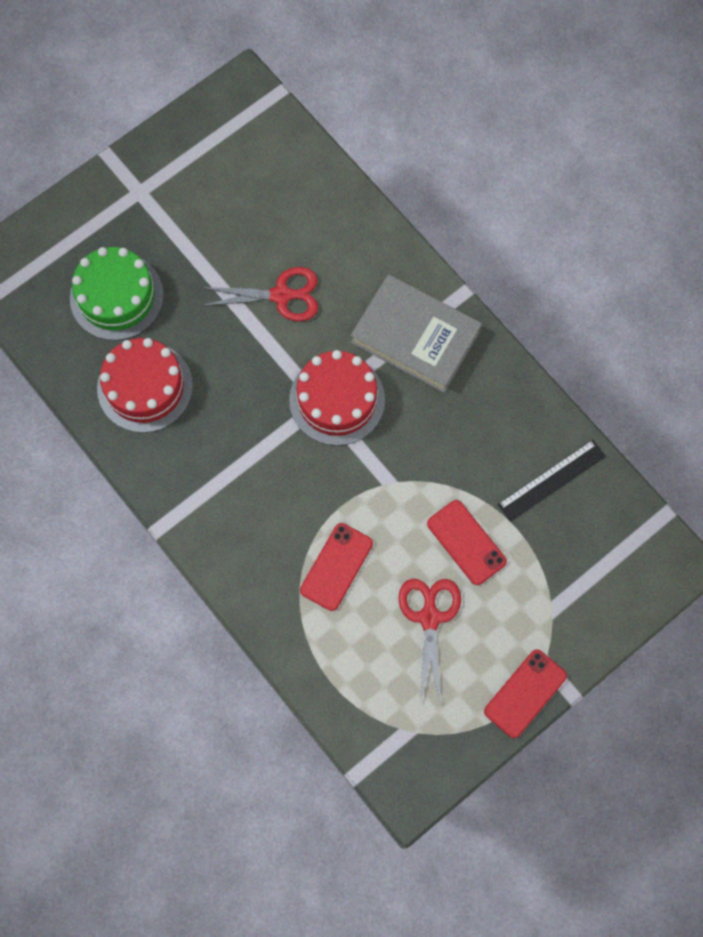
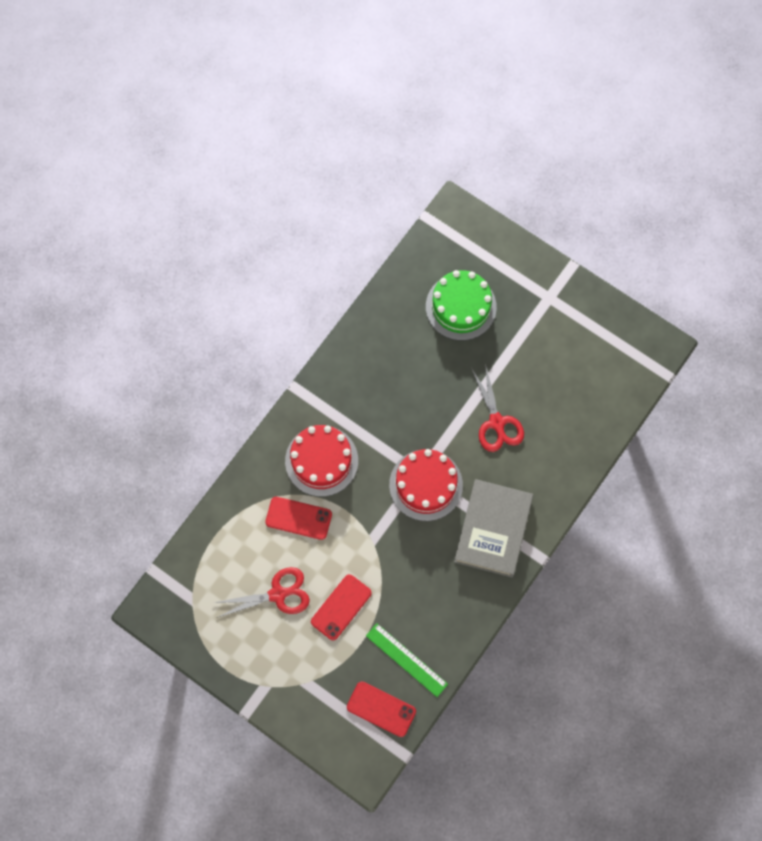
camera: 75 degrees right, 0 degrees up
(145, 387) = (397, 347): red cake -> red cake (321, 461)
(525, 693) = (239, 677): red phone -> red phone (381, 709)
(552, 480) = (406, 660): black ruler -> green ruler

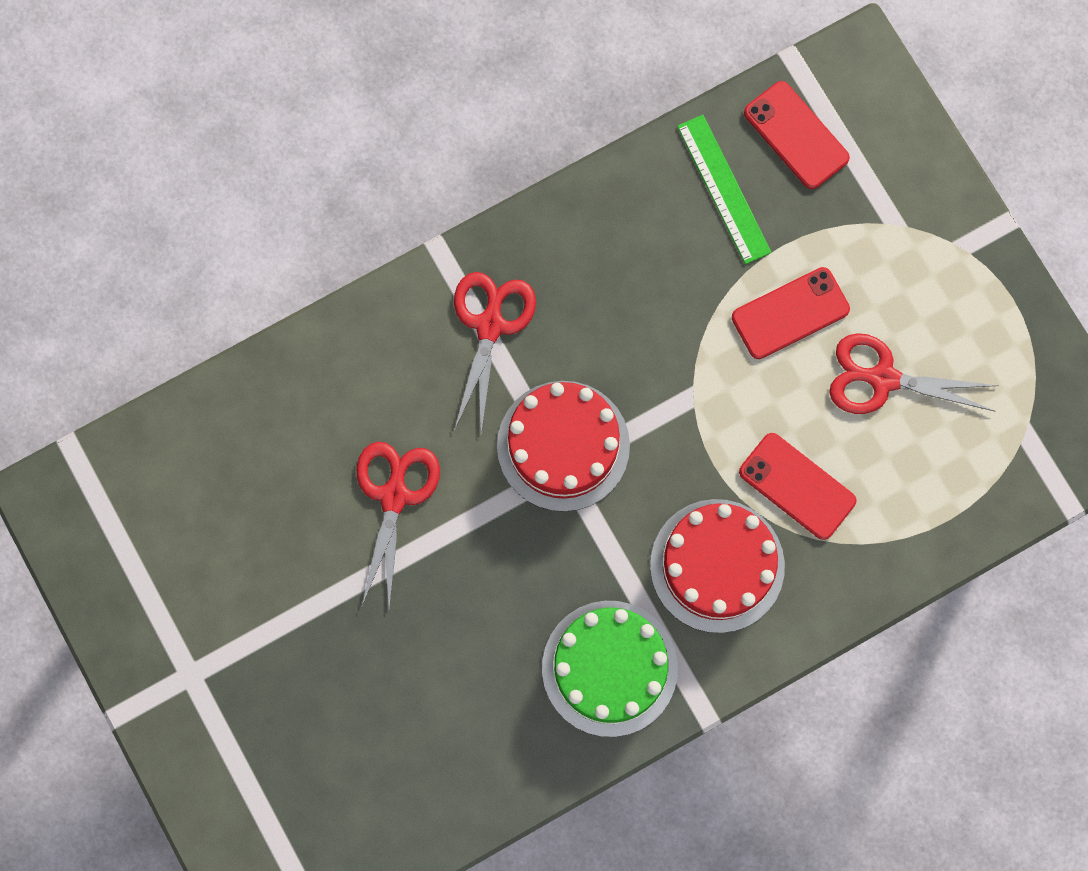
camera: 155 degrees left, 5 degrees up
(461, 307) = (350, 730): green cake -> green cake (609, 668)
(493, 529) = (490, 325): grey book -> red scissors

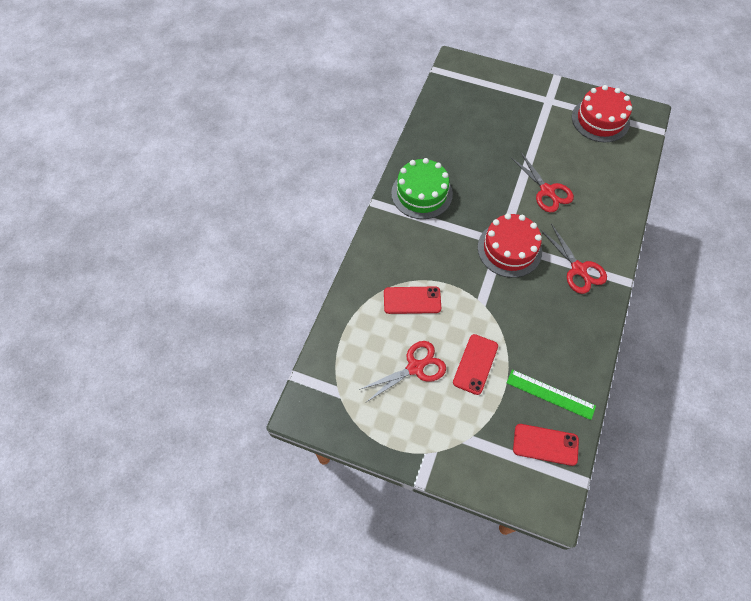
camera: 140 degrees right, 15 degrees down
(717, 565) = (416, 251): red cake -> red cake (600, 120)

